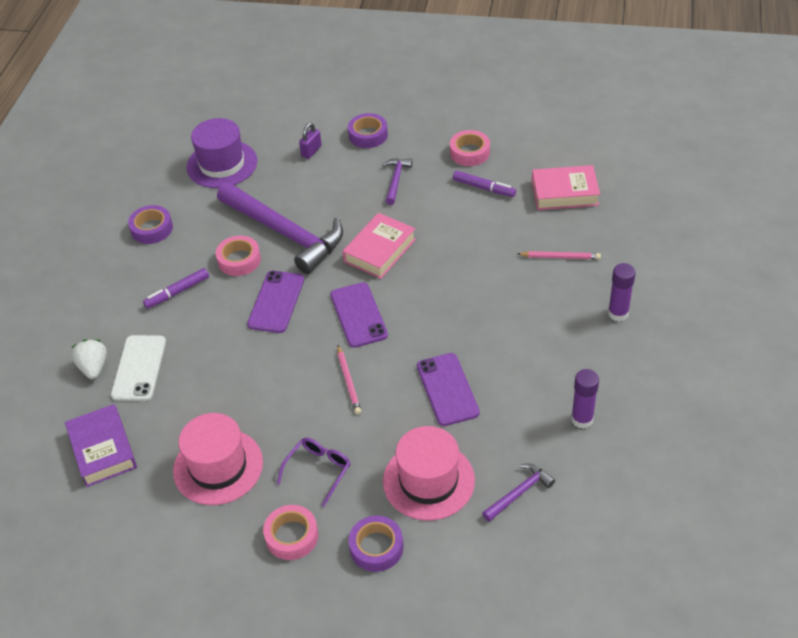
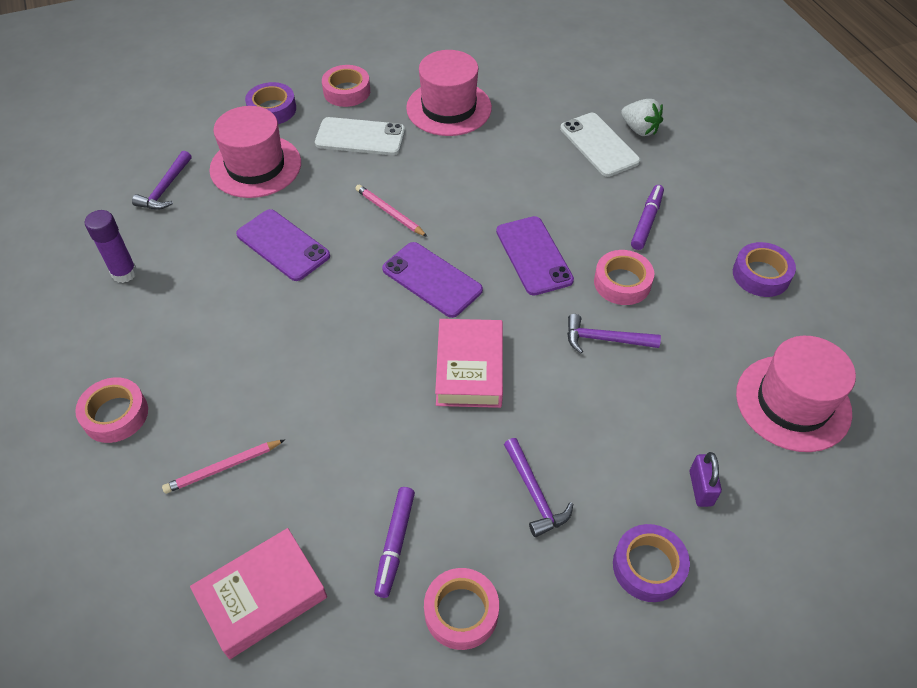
camera: 145 degrees right, 5 degrees up
(103, 450) = (555, 83): purple book -> none
(222, 164) = (793, 403): purple hat -> pink hat
(285, 233) = (605, 339): purple hammer -> purple hammer, size x0.44
(318, 470) = (360, 137): purple glasses -> white phone
(483, 188) = (395, 543): purple marker -> purple marker turned 75 degrees counterclockwise
(618, 313) = (115, 415): purple glue stick -> pink tape

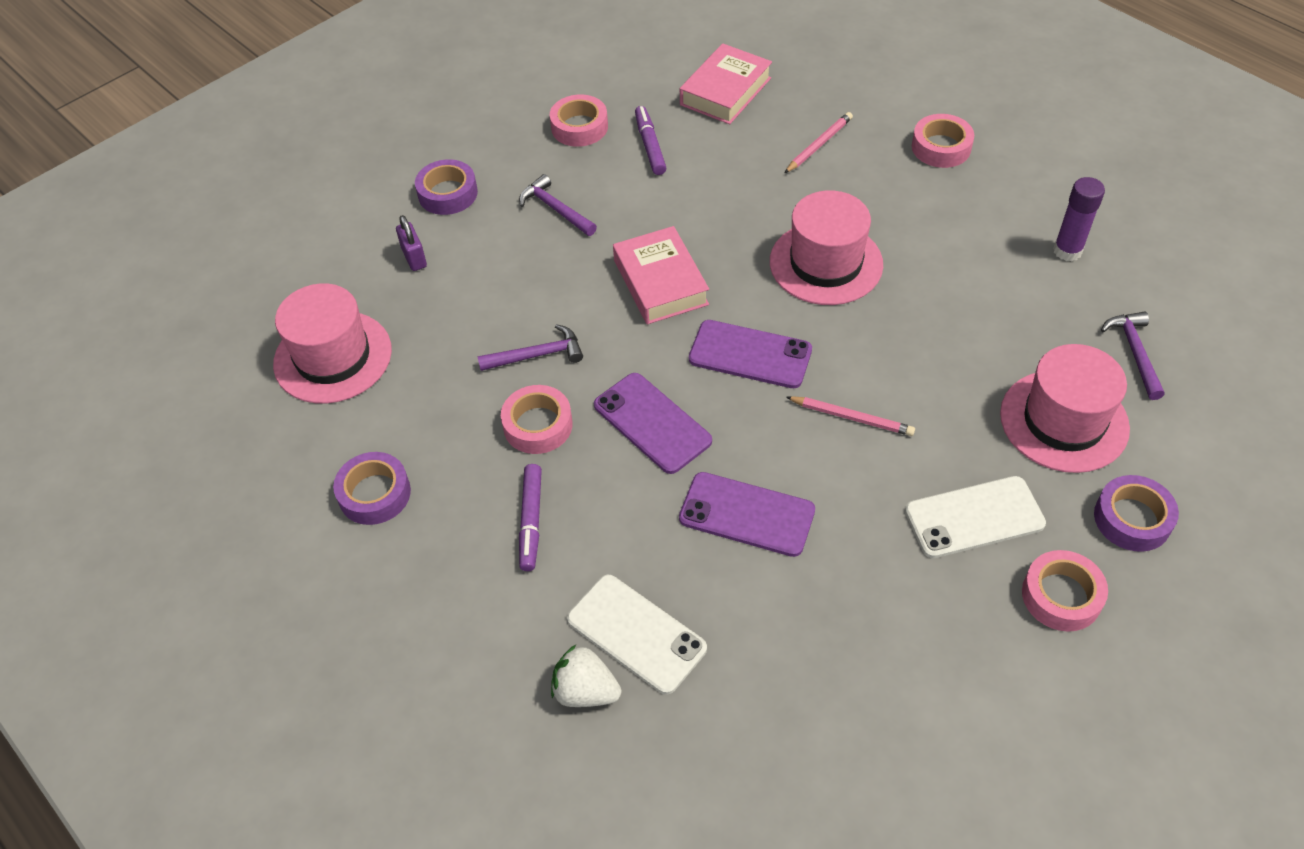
camera: 160 degrees right, 0 degrees up
(283, 245) = (938, 335): purple phone -> purple phone (746, 514)
(449, 108) = (890, 622): pink hat -> pink hat (826, 263)

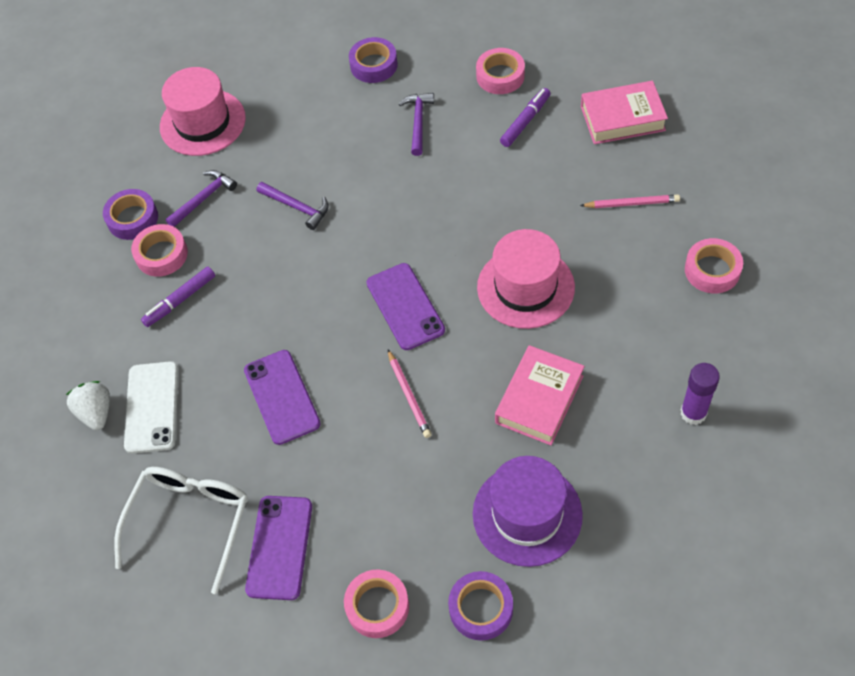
camera: 50 degrees right, 5 degrees up
(414, 258) = (309, 93): purple padlock -> none
(538, 425) = (247, 249): pink tape -> pink tape (161, 255)
(652, 423) = (302, 300): purple phone -> purple phone (279, 547)
(660, 282) = (415, 218): pink book -> pink book (539, 399)
(814, 691) = (190, 521): none -> white glasses
(974, 517) = (394, 517): white phone -> none
(1064, 421) = (527, 514): pink hat -> purple hat
(1135, 352) = (636, 517): purple hammer -> purple hammer (204, 198)

